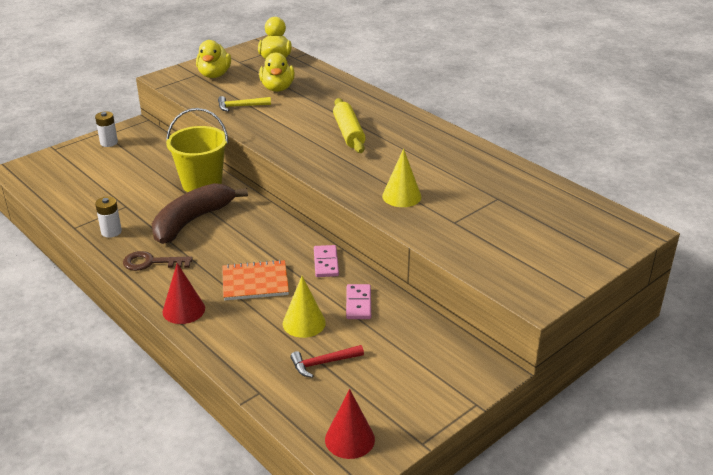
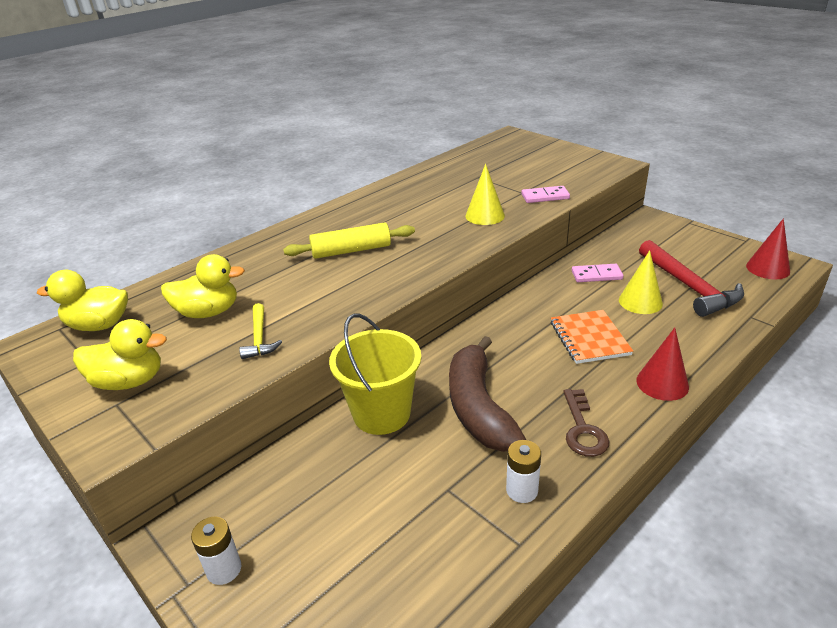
camera: 90 degrees left, 0 degrees up
(192, 221) = (478, 407): brown banana -> brown banana turned 45 degrees clockwise
(323, 363) = (689, 287): red hammer -> red hammer, size x1.88
(326, 263) = (539, 297): pink domino -> pink domino (545, 196)

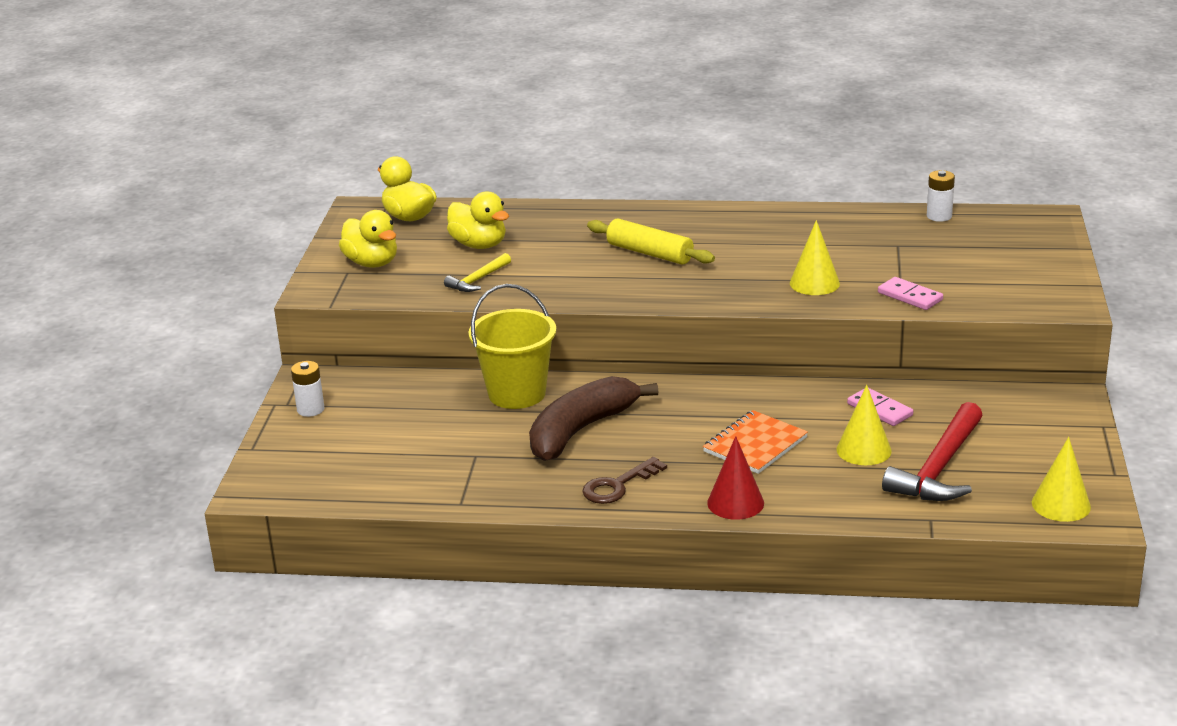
camera: 50 degrees right, 5 degrees down
(522, 490) = (513, 485): white battery -> white battery (939, 216)
(768, 268) = (1061, 504): red cone -> yellow cone

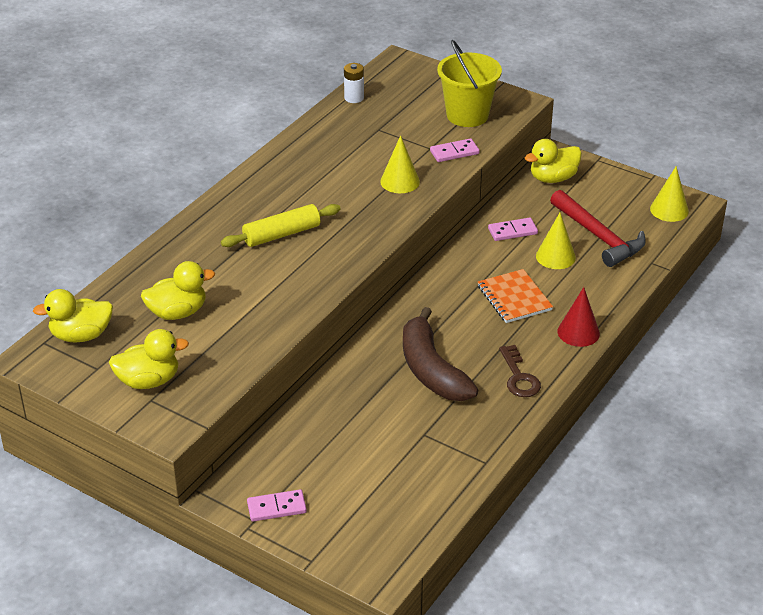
camera: 65 degrees left, 10 degrees up
(310, 409) = (276, 507): white battery -> pink domino
(478, 280) = (240, 332): yellow hammer -> none
(517, 393) = (351, 385): yellow bucket -> yellow bucket (467, 115)
(1020, 406) = (553, 178): none -> yellow duck

